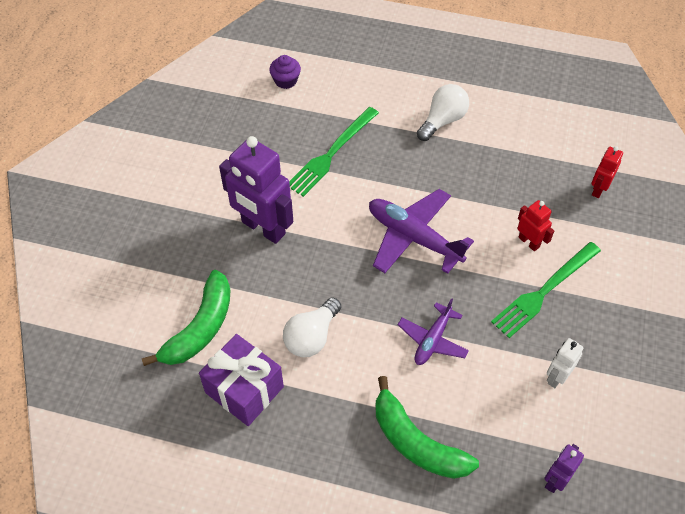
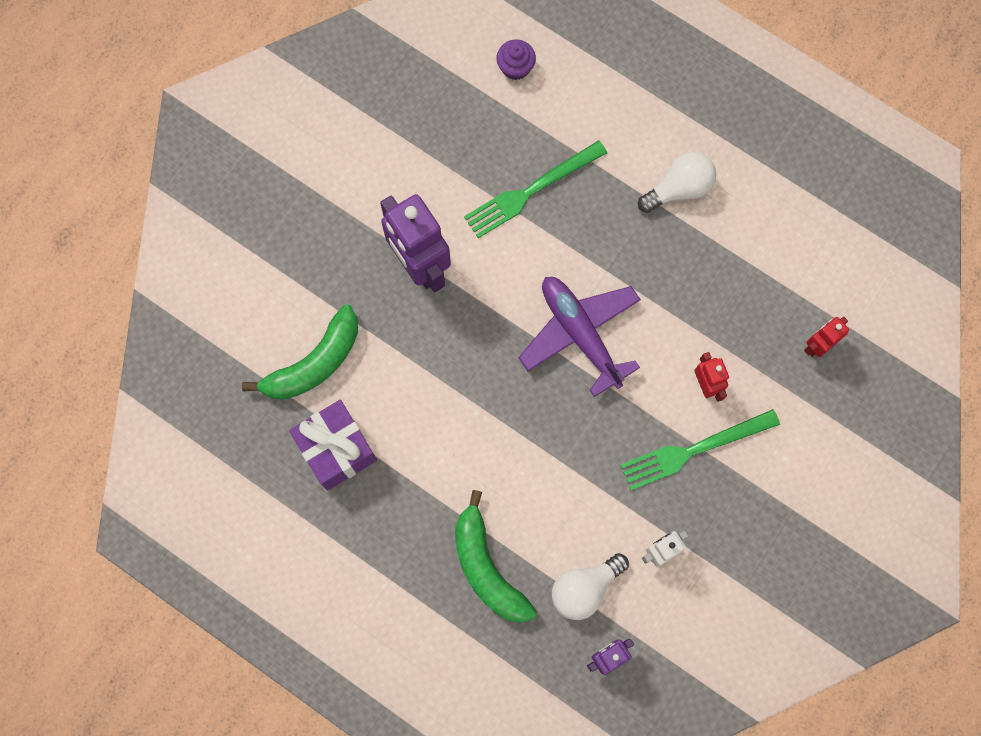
camera: 20 degrees right, 20 degrees up
(312, 337) = (425, 414): white light bulb -> white light bulb (584, 588)
(432, 340) = (549, 463): purple plane -> none

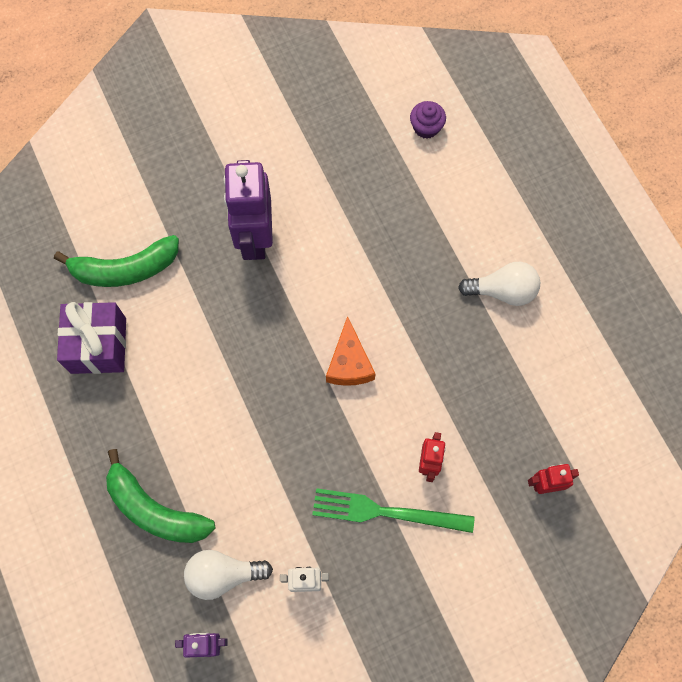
camera: 30 degrees right, 5 degrees down
(487, 567) = (155, 509): green banana -> green banana turned 60 degrees counterclockwise
(531, 191) = (379, 228): green fork -> none
(580, 334) = (349, 363): purple plane -> orange cheese

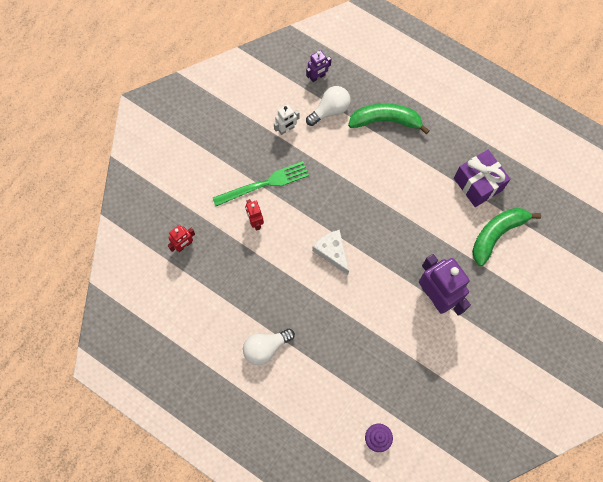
camera: 150 degrees right, 0 degrees up
(349, 363) = (332, 252): orange cheese -> white cheese

